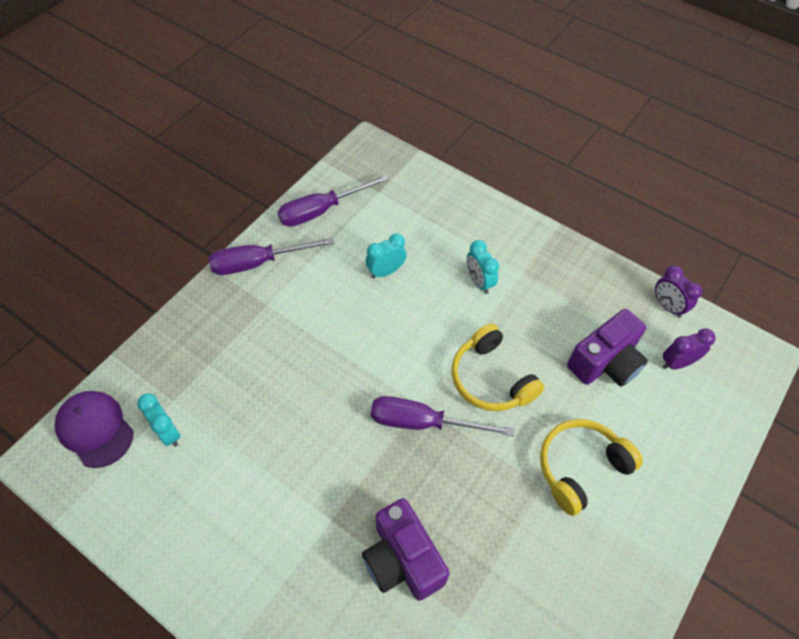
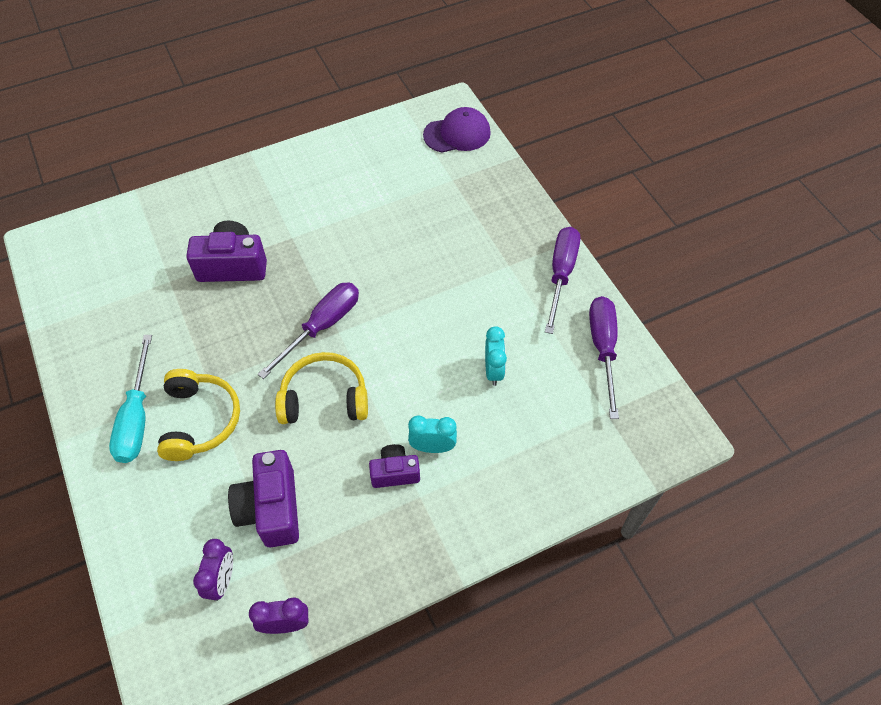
camera: 120 degrees right, 0 degrees up
(168, 432) = (427, 170): turquoise clock -> none
(516, 296) = (395, 472): none -> purple camera
(619, 527) = (137, 417): none -> turquoise screwdriver

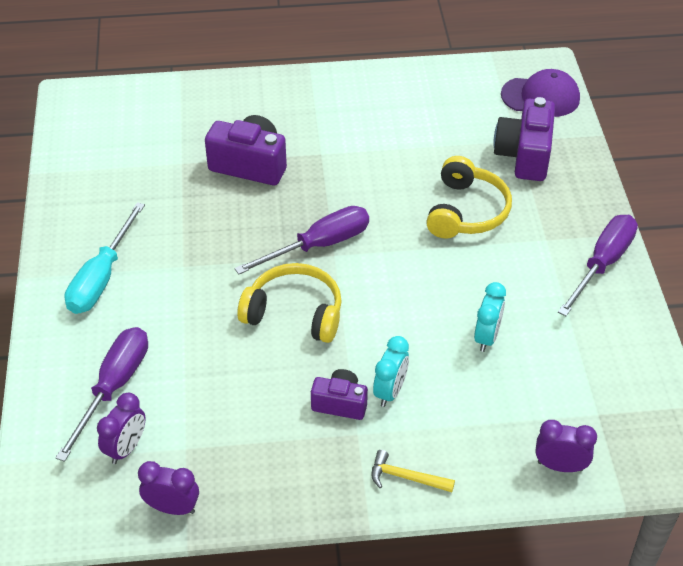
camera: 20 degrees right, 10 degrees down
(200, 420) = (161, 297): yellow headphones -> yellow headphones (466, 211)
(271, 509) = (200, 399): purple camera -> purple camera (524, 155)
(432, 447) = (390, 391): turquoise clock -> turquoise clock turned 90 degrees clockwise
(475, 523) = (406, 477): none -> yellow hammer
(593, 470) = (560, 466): none -> purple clock
(603, 349) = (621, 350): purple screwdriver -> purple screwdriver (114, 387)

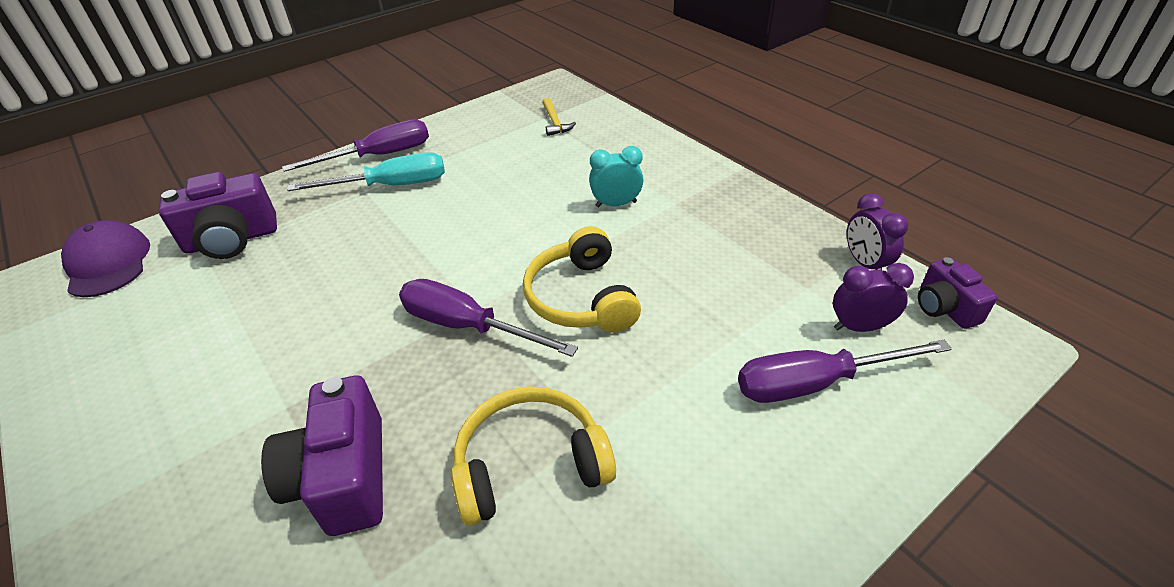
camera: 120 degrees left, 5 degrees down
(101, 278) = (688, 517): turquoise screwdriver -> turquoise screwdriver (391, 186)
(340, 403) = (656, 223): purple camera -> purple camera (944, 308)
(406, 477) = (685, 168): yellow hammer -> yellow hammer (555, 122)
(466, 211) = (347, 245): yellow headphones -> yellow headphones (530, 465)
(486, 337) = (511, 180): turquoise clock -> none
(560, 466) = (603, 118): purple clock -> none
(602, 264) = (379, 156): purple screwdriver -> purple screwdriver turned 150 degrees clockwise

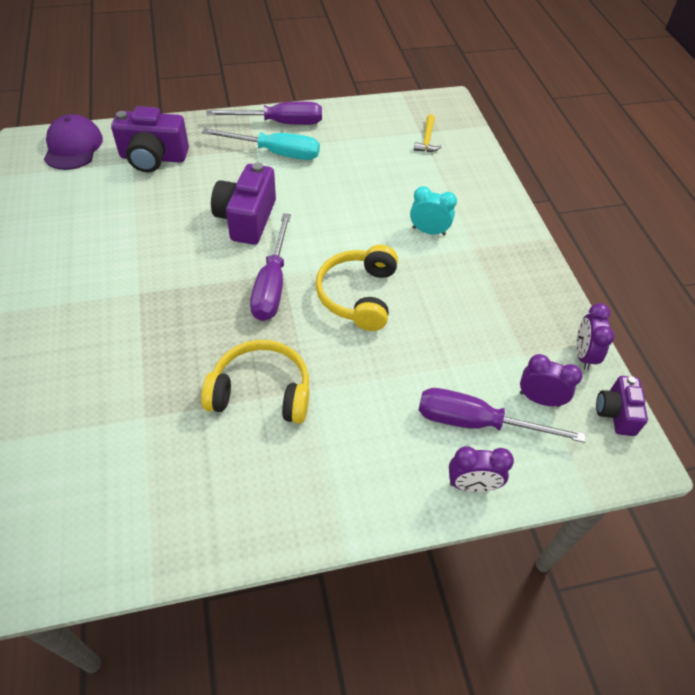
camera: 20 degrees right, 10 degrees up
(343, 477) = (152, 351): purple camera -> purple camera (246, 219)
(467, 326) = (272, 285): purple screwdriver -> purple screwdriver turned 135 degrees counterclockwise
(867, 461) = (472, 485): none -> purple clock

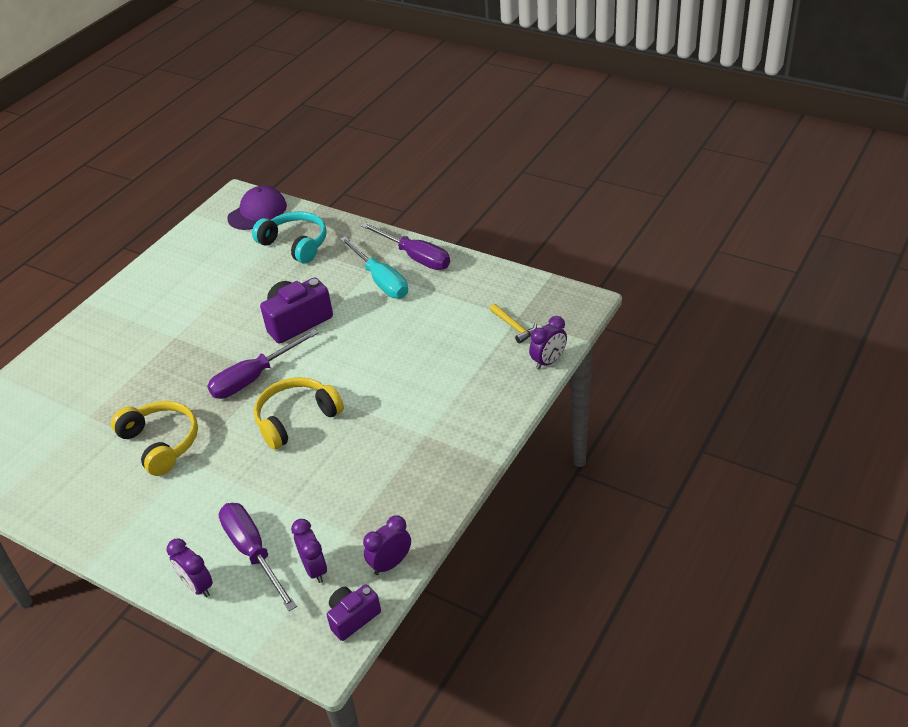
camera: 50 degrees right, 10 degrees down
(153, 158) = (295, 244): purple camera -> turquoise headphones
(427, 139) = (514, 327): yellow hammer -> yellow hammer turned 90 degrees counterclockwise
(428, 231) = (409, 402): turquoise clock -> none
(483, 151) = (548, 361): none -> purple clock

